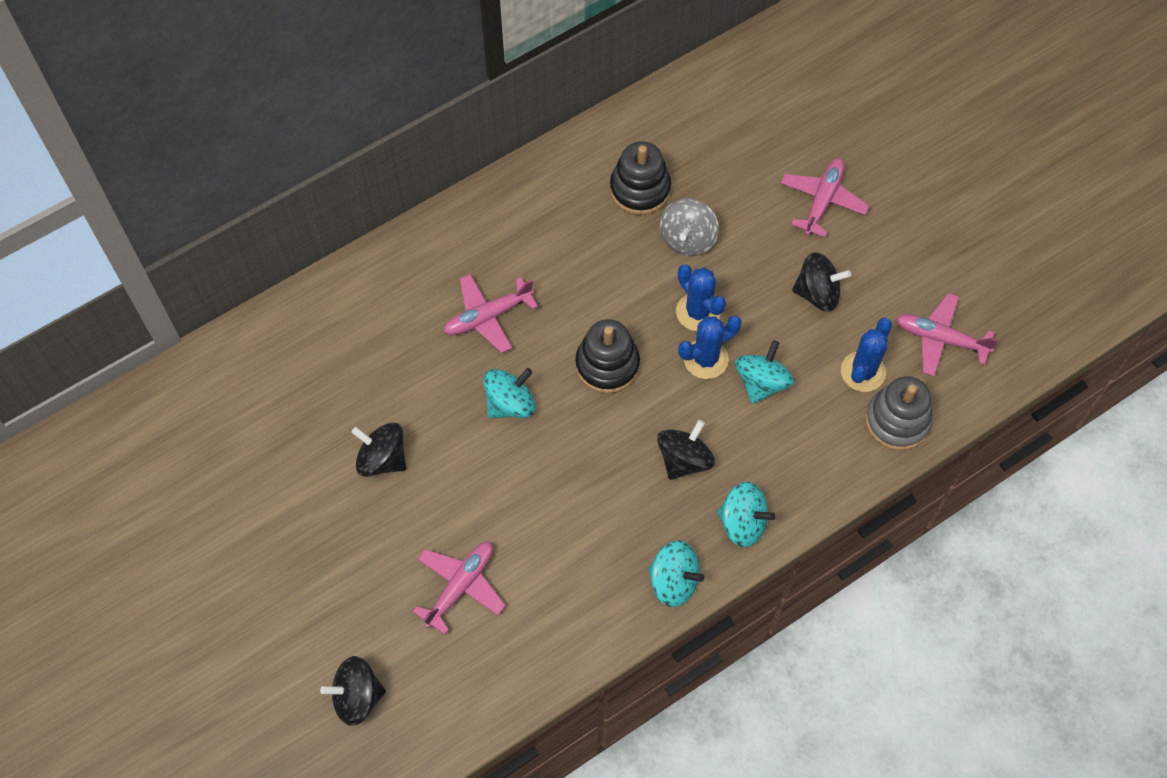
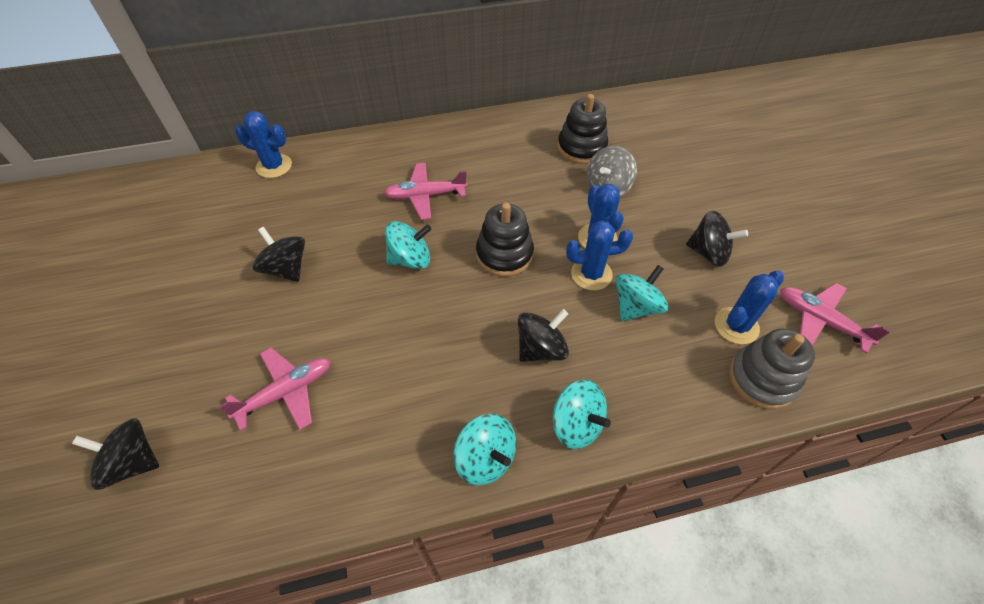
camera: 20 degrees right, 10 degrees down
(286, 332) = (274, 166): none -> blue cactus
(822, 200) = (730, 190): pink plane -> none

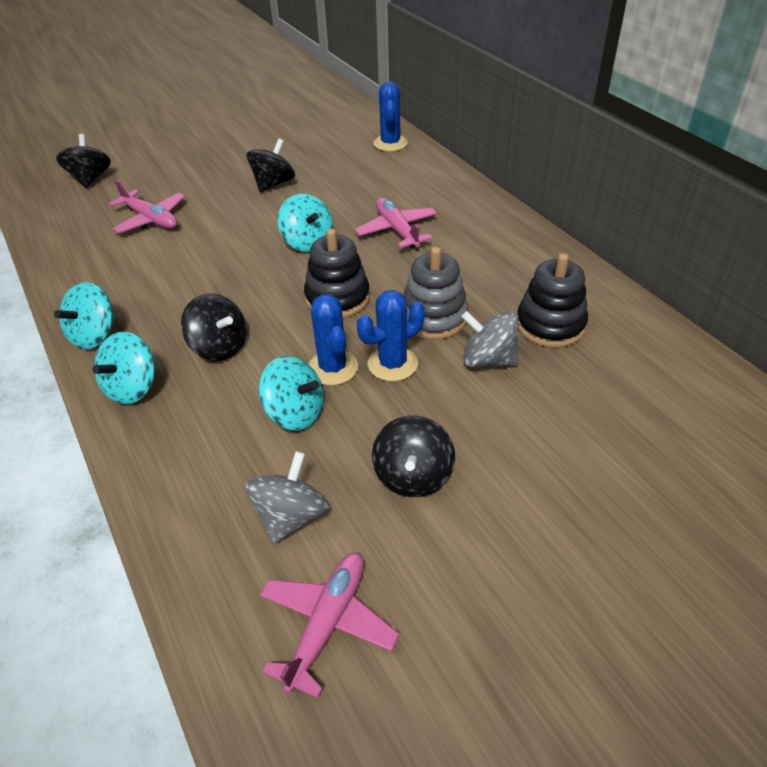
camera: 75 degrees right, 10 degrees down
(736, 326) = (291, 516): blue cactus -> grey spinning top
(762, 379) = (210, 550): grey stacking toy -> grey stacking toy (433, 317)

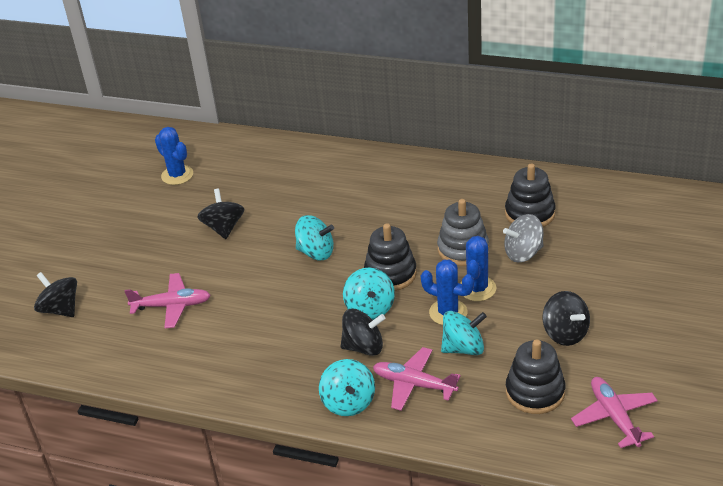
camera: 40 degrees left, 5 degrees down
(94, 335) = (270, 395): turquoise spinning top -> turquoise spinning top (370, 308)
(291, 516) = (535, 392): grey spinning top -> black stacking toy
(390, 143) = (264, 150): blue cactus -> blue cactus (177, 175)
(397, 230) = (363, 210): pink plane -> pink plane (414, 384)

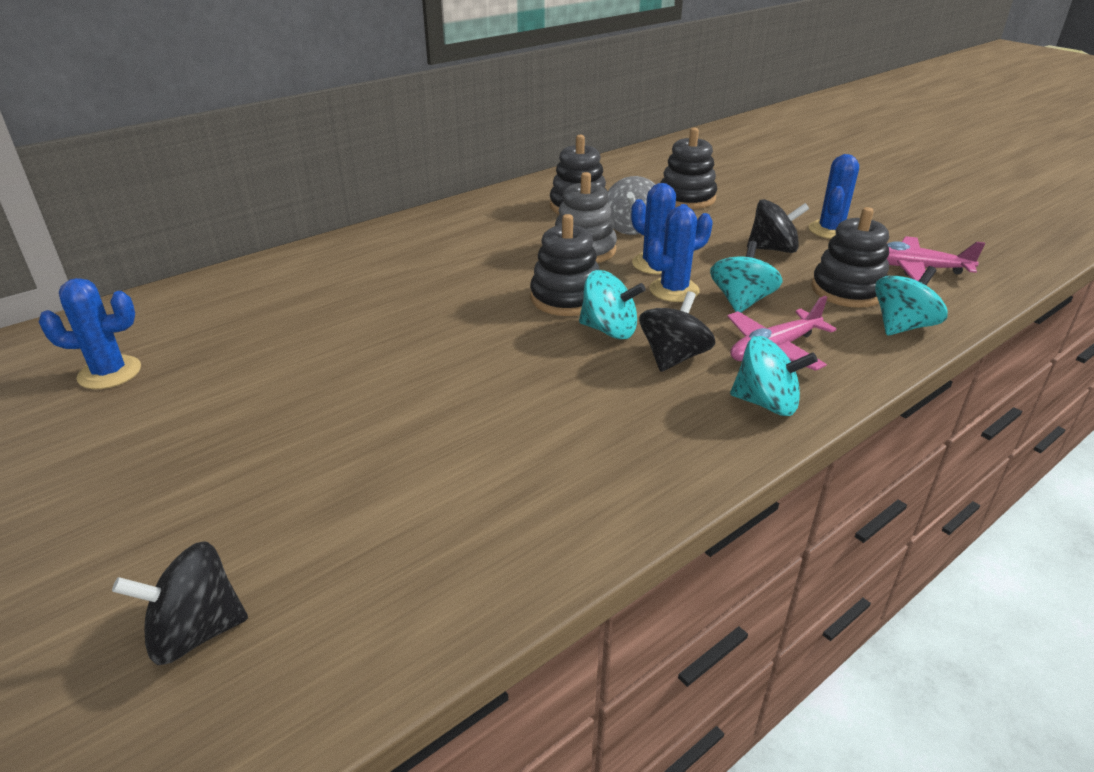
camera: 60 degrees left, 5 degrees down
(172, 306) = (388, 484): pink plane -> none
(224, 228) = (294, 375): black spinning top -> none
(316, 252) = (457, 328): turquoise spinning top -> turquoise spinning top (902, 326)
(610, 255) = (687, 198): none -> black stacking toy
(637, 351) = (830, 230): none -> blue cactus

